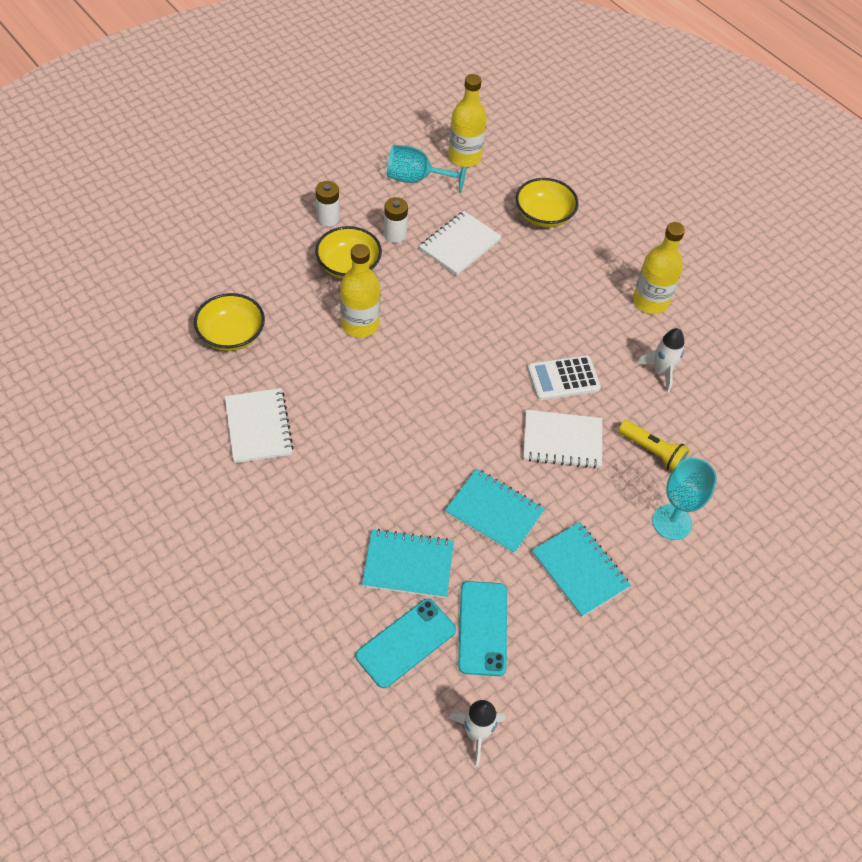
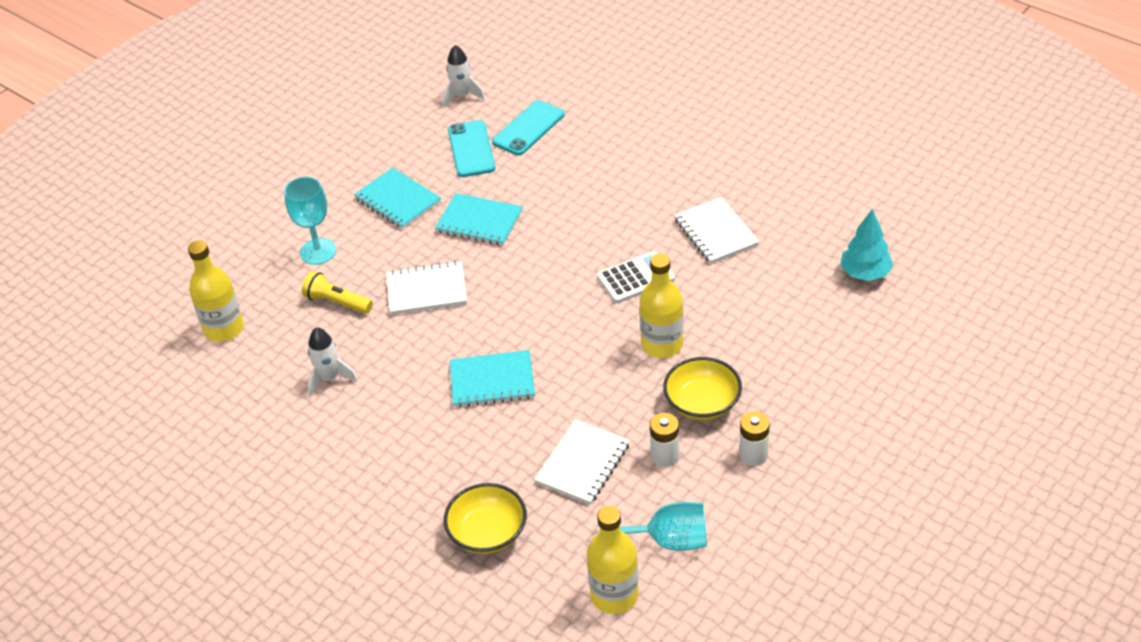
camera: 175 degrees right, 10 degrees down
(146, 343) = (865, 273): none -> turquoise tree
(231, 335) = (787, 301): yellow bowl -> none
(408, 565) = (542, 171): turquoise notebook -> turquoise notebook (492, 381)
(563, 378) = (434, 345): white calculator -> white calculator (635, 278)
(650, 301) = (343, 453): yellow bottle -> yellow bottle (224, 329)

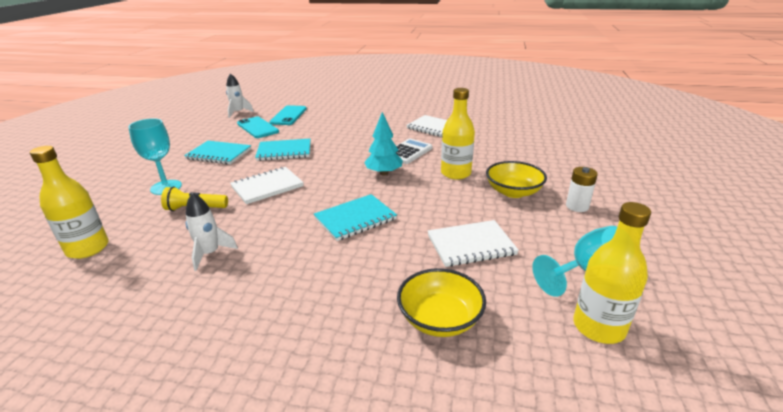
camera: 30 degrees left, 15 degrees down
(583, 464) = (471, 245): white notebook -> white notebook turned 75 degrees clockwise
(665, 456) = (522, 223): white battery -> none
(865, 273) = (530, 125): turquoise tree -> turquoise tree (384, 173)

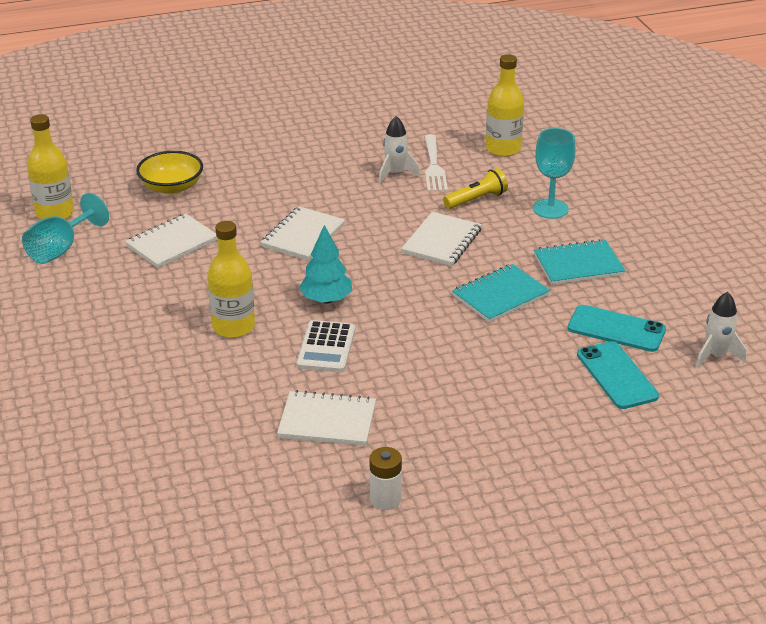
camera: 150 degrees right, 5 degrees up
(170, 250) = (434, 167): none -> white fork
(355, 219) = (303, 235): turquoise notebook -> white notebook
(513, 192) = (148, 318): yellow bowl -> none
(577, 206) = (69, 318): white battery -> white battery (385, 499)

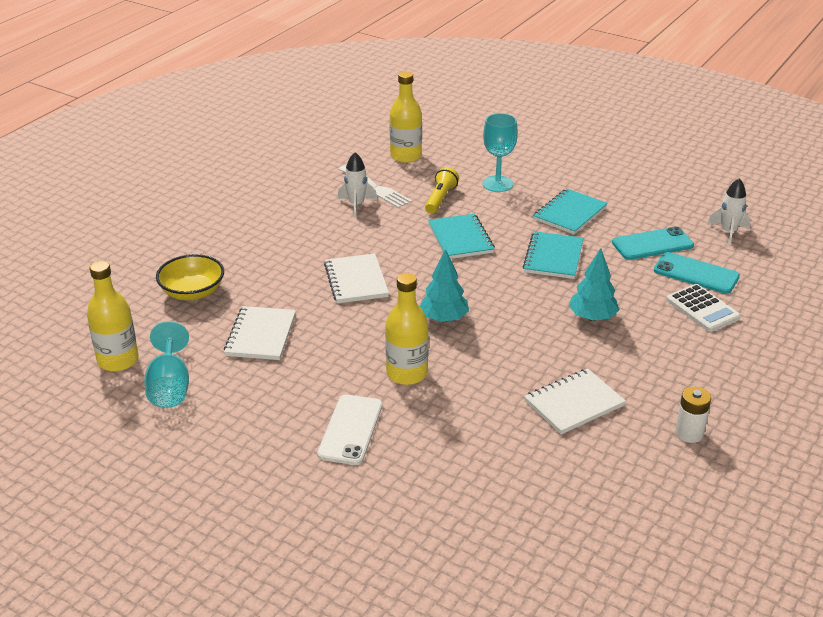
camera: 40 degrees left, 0 degrees up
(132, 345) = (350, 430): none -> white phone
(326, 347) = (495, 352): white calculator -> white calculator (702, 309)
(442, 241) = (460, 238): white notebook -> turquoise notebook
(454, 362) = (592, 317): none -> turquoise tree

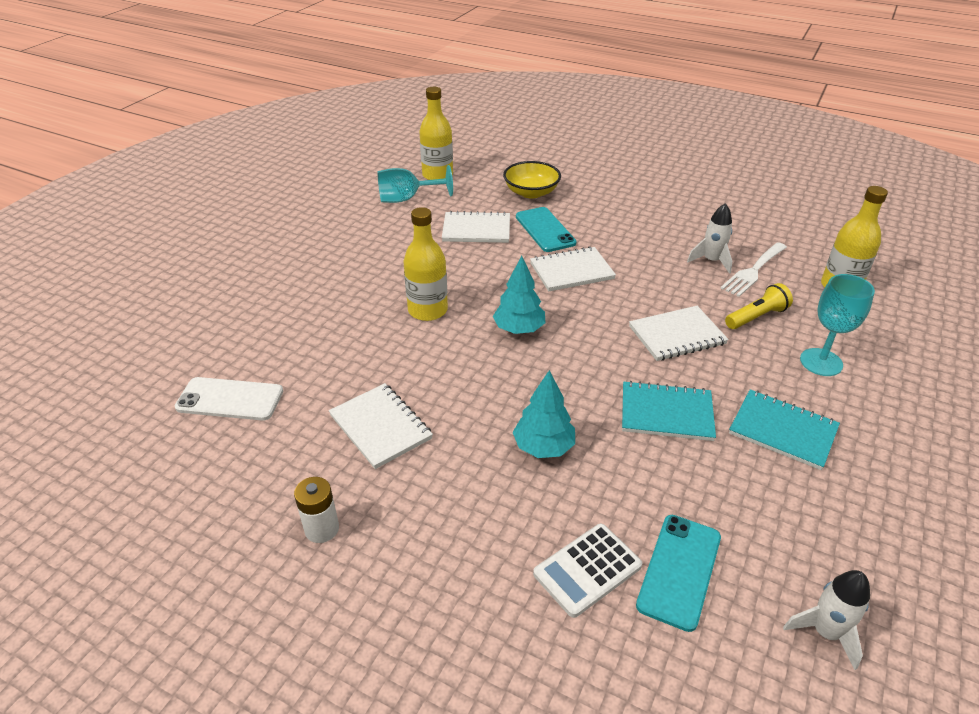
camera: 85 degrees right, 5 degrees up
(350, 430) = (350, 285): white phone -> white phone (230, 399)
(440, 199) = (756, 317): yellow flashlight -> yellow flashlight turned 45 degrees counterclockwise
(460, 238) = (677, 335): turquoise notebook -> white notebook
(652, 244) = (741, 521): turquoise phone -> turquoise phone (545, 230)

